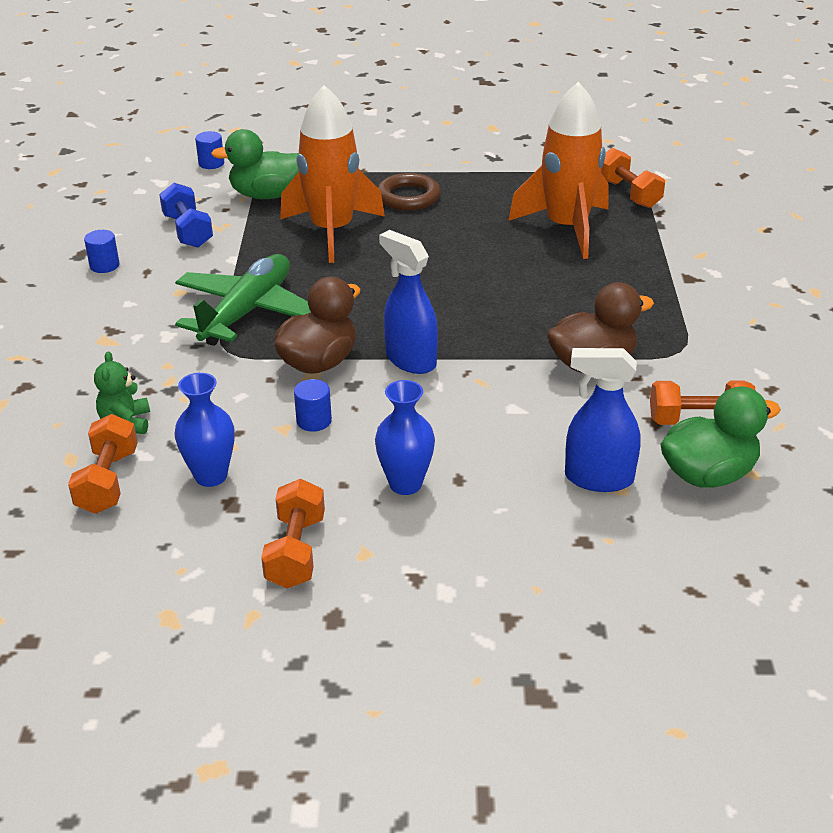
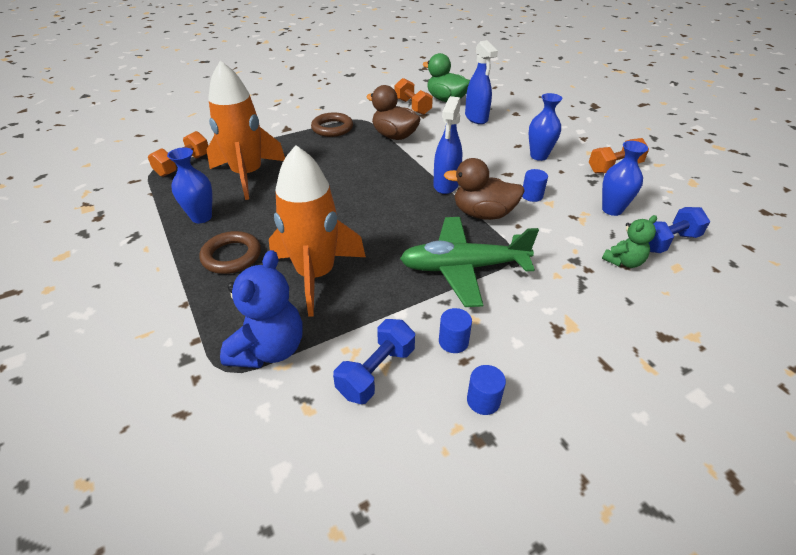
camera: 120 degrees left, 5 degrees up
(108, 481) = (667, 242): orange dumbbell -> blue dumbbell
(211, 163) = (207, 445): blue cylinder -> blue cylinder (453, 341)
(266, 195) = (269, 349): green duck -> blue teddy bear
(495, 191) = (201, 217): none -> blue vase
(663, 316) = (332, 128): none -> brown ring

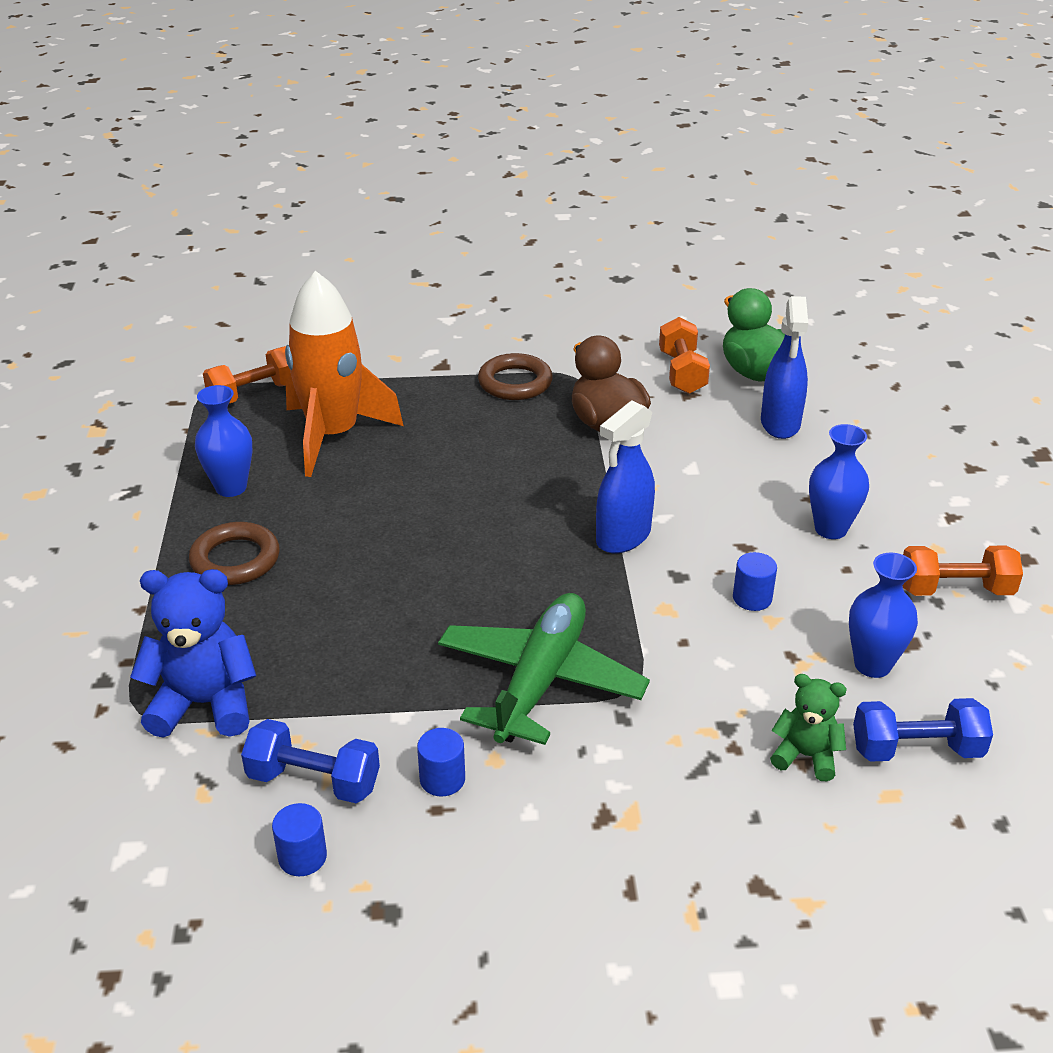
camera: 25 degrees right, 5 degrees down
(269, 349) = (204, 704): blue teddy bear -> blue teddy bear turned 135 degrees counterclockwise
(316, 275) = (326, 623): orange rocket -> none
(376, 372) = (314, 780): blue dumbbell -> blue dumbbell turned 45 degrees clockwise
(463, 268) = (540, 681): green plane -> green plane turned 90 degrees clockwise
(483, 214) = (642, 605): brown duck -> none
(483, 400) = (421, 867): blue cylinder -> blue cylinder (302, 857)
(623, 262) = (806, 756): green teddy bear -> green teddy bear turned 150 degrees counterclockwise

